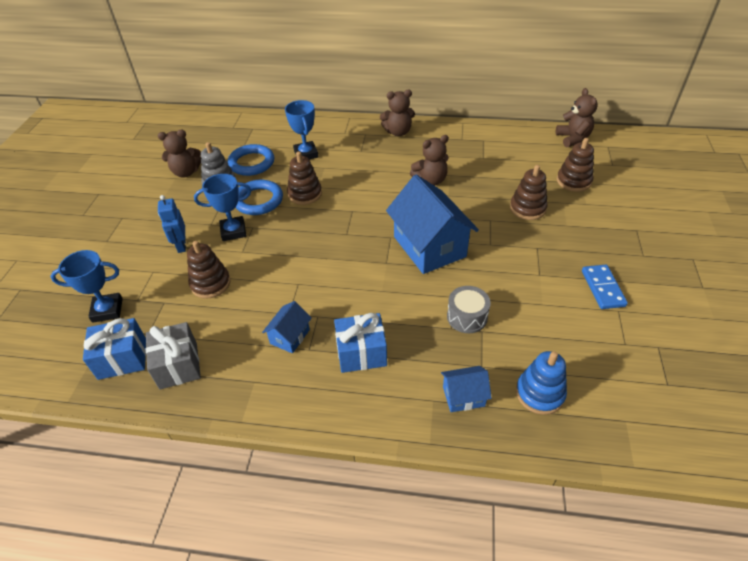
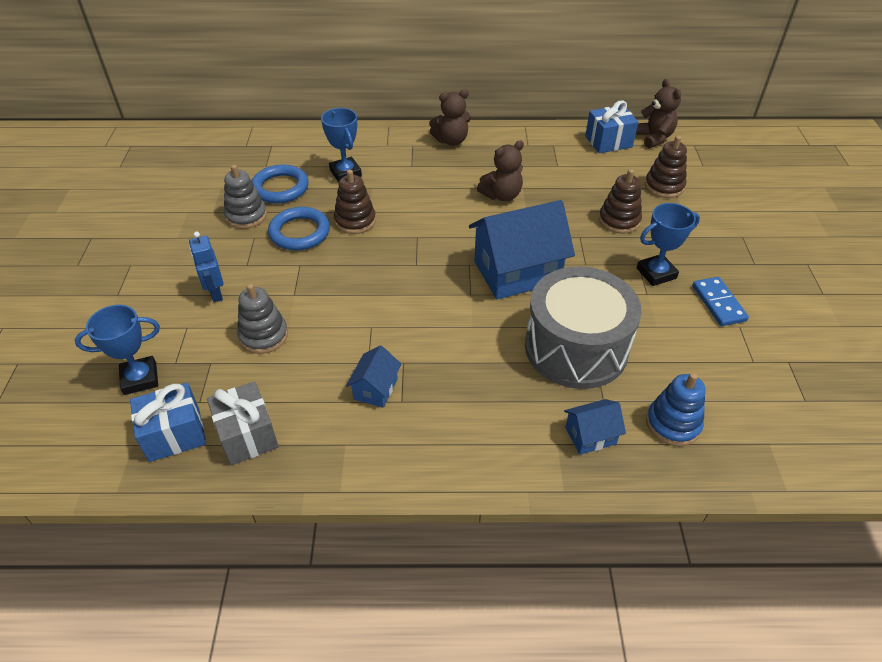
camera: 10 degrees left, 0 degrees up
(186, 172) = (199, 204): brown teddy bear -> none
(210, 283) = (263, 336): brown stacking toy -> grey stacking toy
(233, 231) = (277, 271): blue trophy -> blue trophy (656, 273)
(361, 353) = (464, 399): blue gift -> blue gift (608, 142)
(429, 247) = (517, 272): blue house -> blue house turned 75 degrees counterclockwise
(467, 317) = (576, 348): grey drum -> grey drum, size x2.21

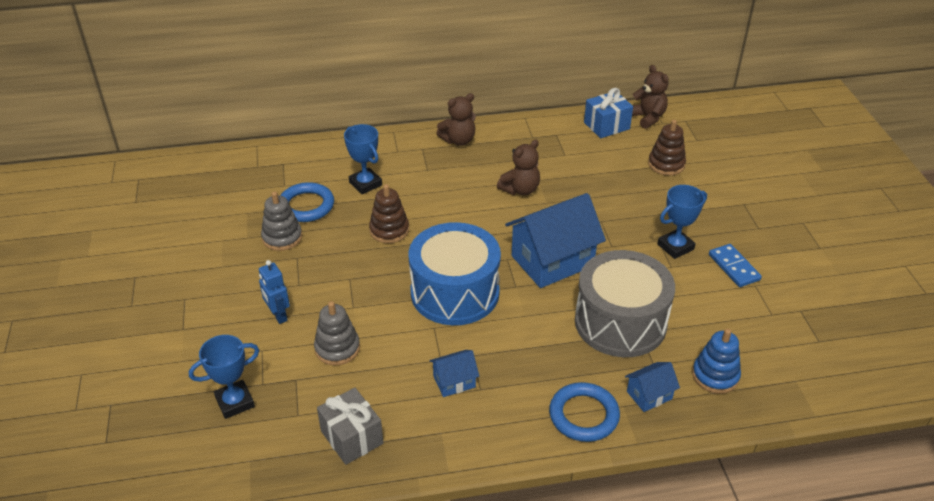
camera: 10 degrees left, 5 degrees down
(174, 434) = (285, 446): blue gift -> none
(299, 232) = (339, 247): blue ring -> blue ring (583, 415)
(375, 389) = (454, 381): blue house -> blue house turned 60 degrees clockwise
(404, 292) = (455, 292): none -> blue drum
(619, 220) = (632, 202): brown stacking toy -> none

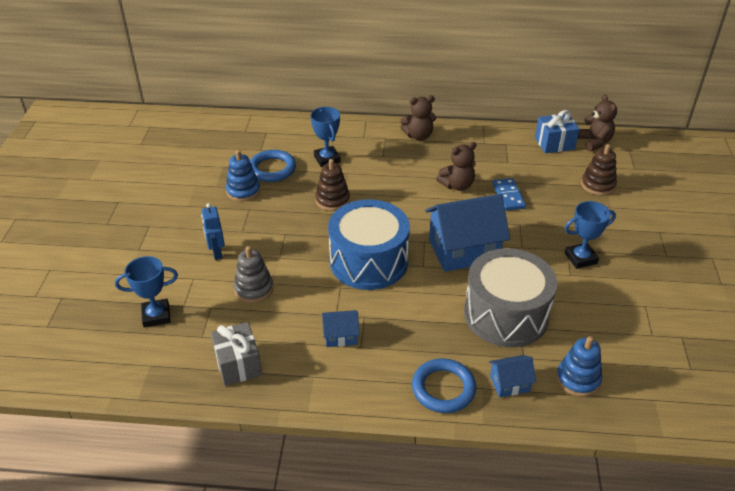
camera: 15 degrees right, 0 degrees up
(282, 237) = (243, 191): grey stacking toy -> blue stacking toy
(734, 267) = (630, 286): blue domino -> blue domino (508, 196)

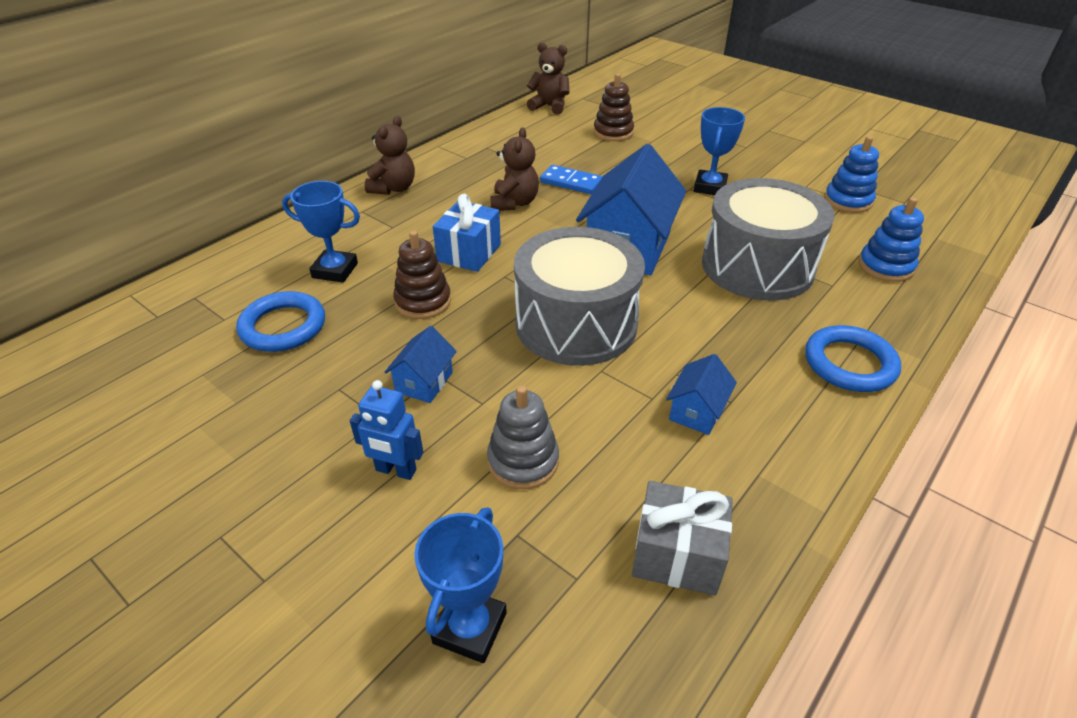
camera: 55 degrees left, 0 degrees up
(243, 191) = (290, 377): blue stacking toy -> blue stacking toy (848, 201)
(368, 261) = (576, 324): blue drum -> grey drum
(509, 384) = (868, 312): blue house -> blue house (424, 382)
(554, 143) = (523, 124): blue gift -> blue gift (469, 253)

